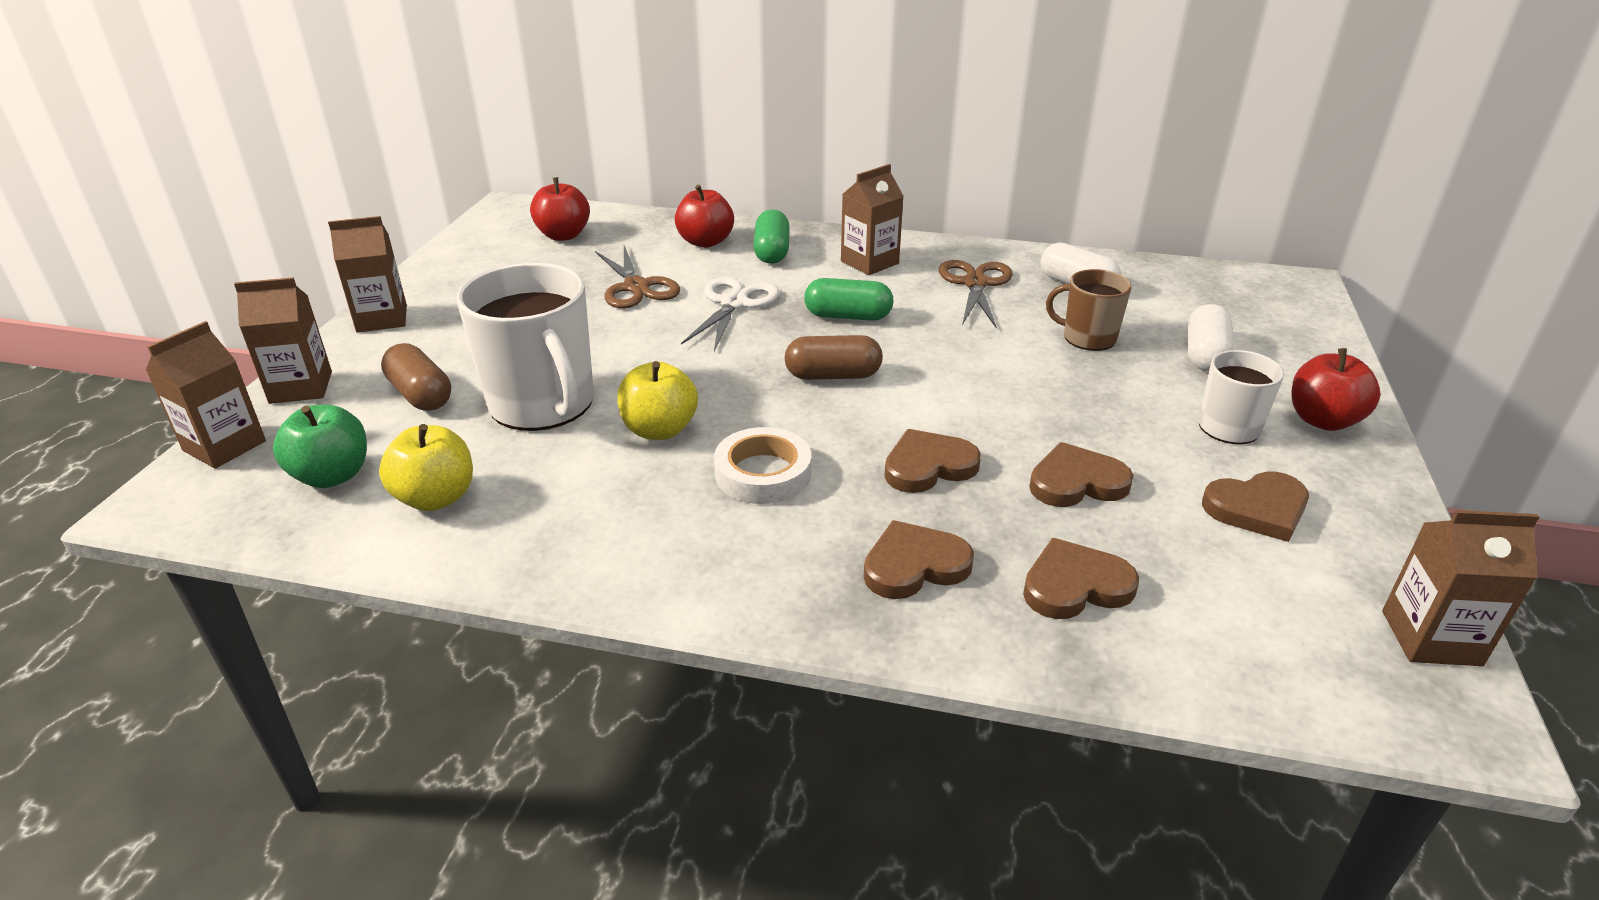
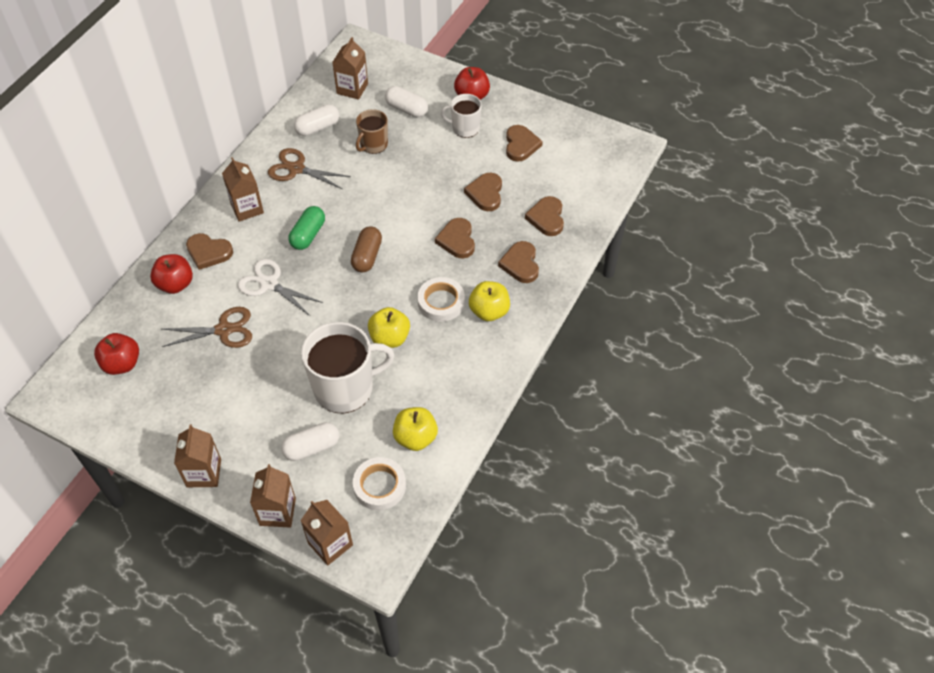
camera: 75 degrees left, 20 degrees up
(332, 475) = (379, 486): green apple -> white tape
(420, 395) = (312, 447): brown capsule -> white capsule
(763, 540) = (489, 311): none -> yellow apple
(772, 252) = (208, 252): green capsule -> brown heart
(1431, 638) = (599, 134): brown carton -> brown carton (352, 89)

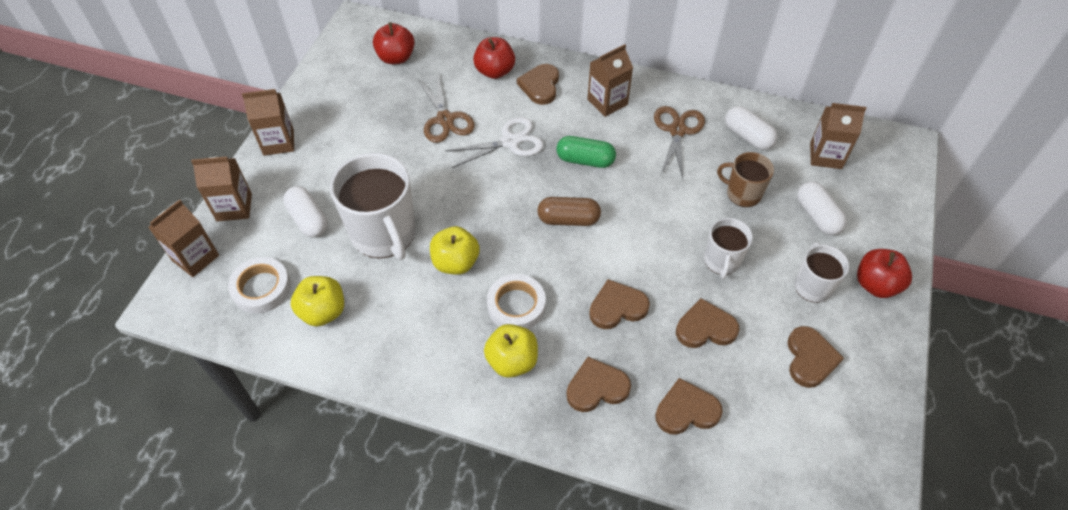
camera: 80 degrees right, 0 degrees up
(269, 284) = (510, 142): white scissors -> white scissors turned 45 degrees clockwise
(406, 109) = (817, 216): white capsule -> white capsule turned 45 degrees counterclockwise
(432, 171) = (722, 261): none -> white mug
(521, 145) = (810, 359): brown heart -> brown heart turned 75 degrees counterclockwise

